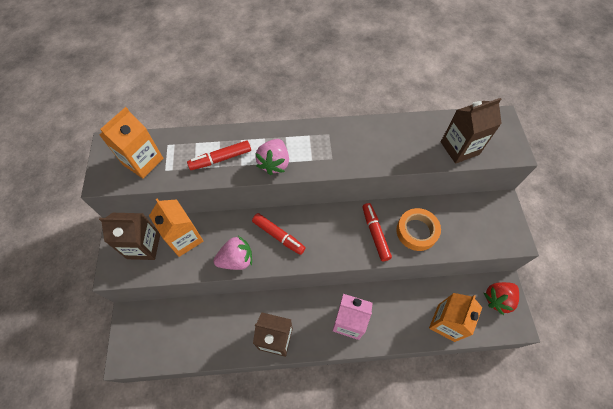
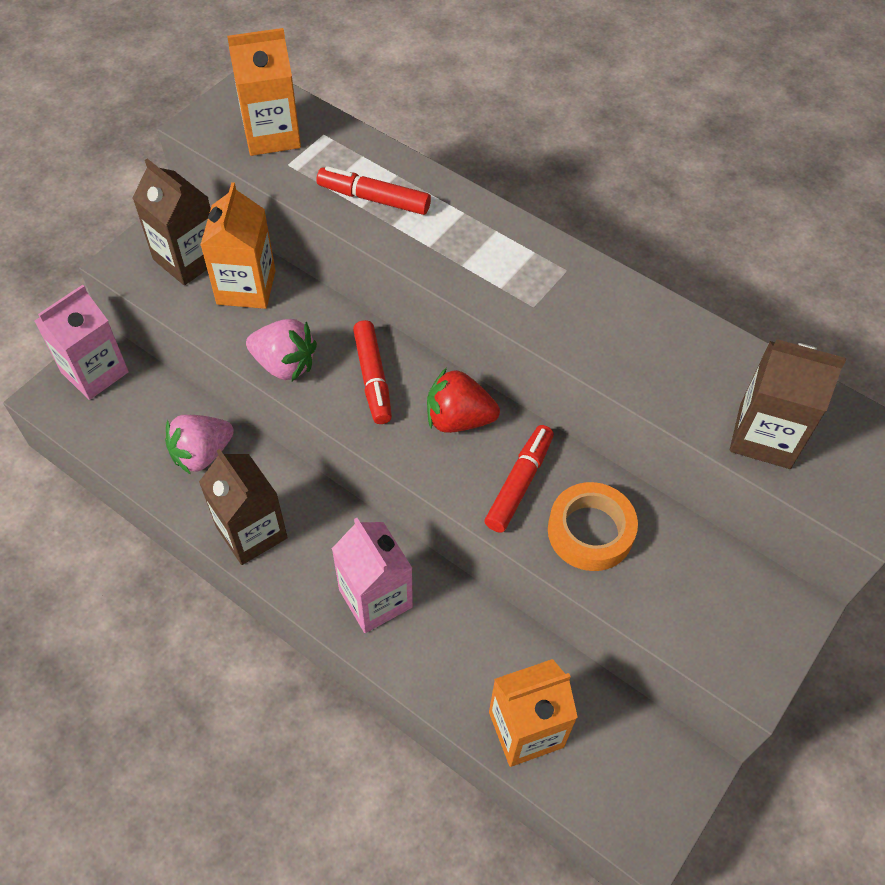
camera: 40 degrees right, 5 degrees down
(135, 328) = (95, 372): none -> pink carton
(274, 163) = (441, 254): pink strawberry -> pink strawberry (202, 454)
(497, 299) = (655, 773): red strawberry -> red strawberry (458, 419)

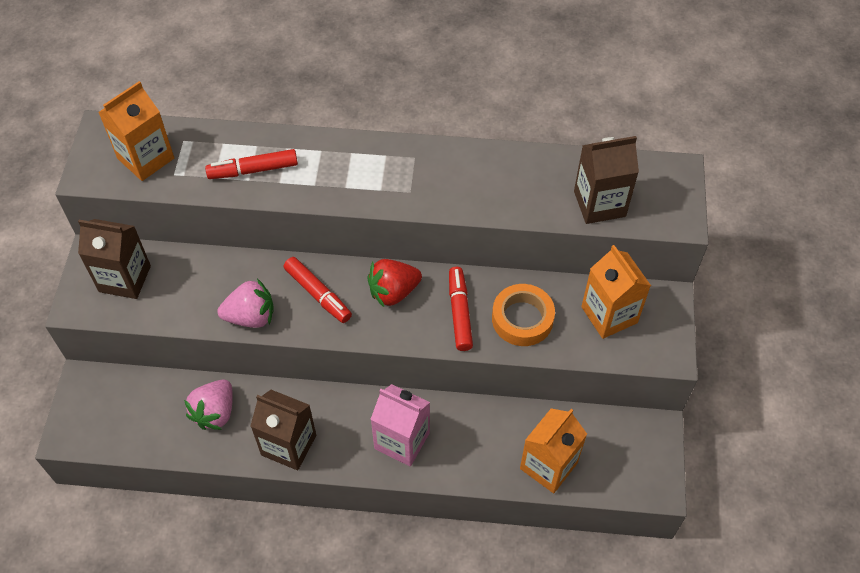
camera: 30 degrees left, 0 degrees up
(95, 372) = (91, 398): pink carton -> none
(246, 287) = (183, 277): orange carton -> orange carton (609, 315)

